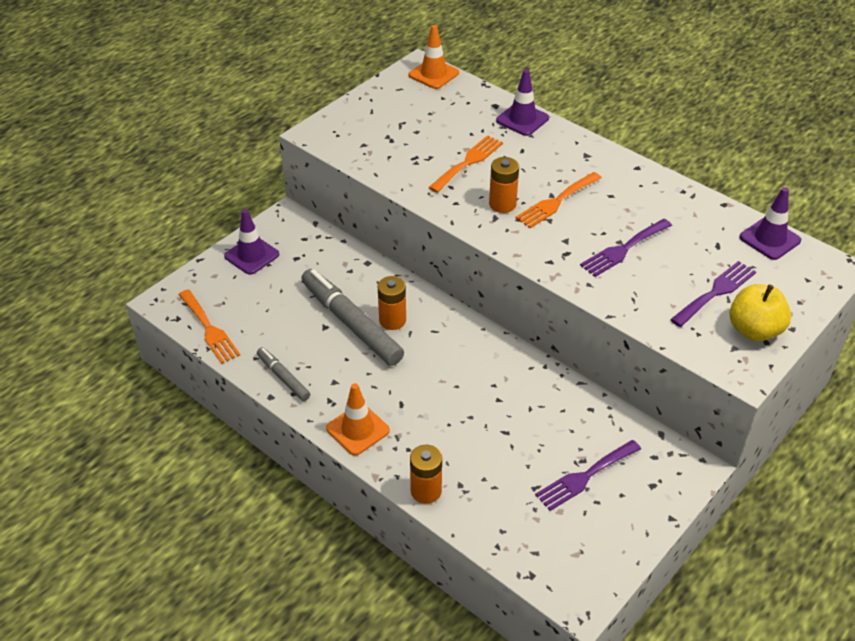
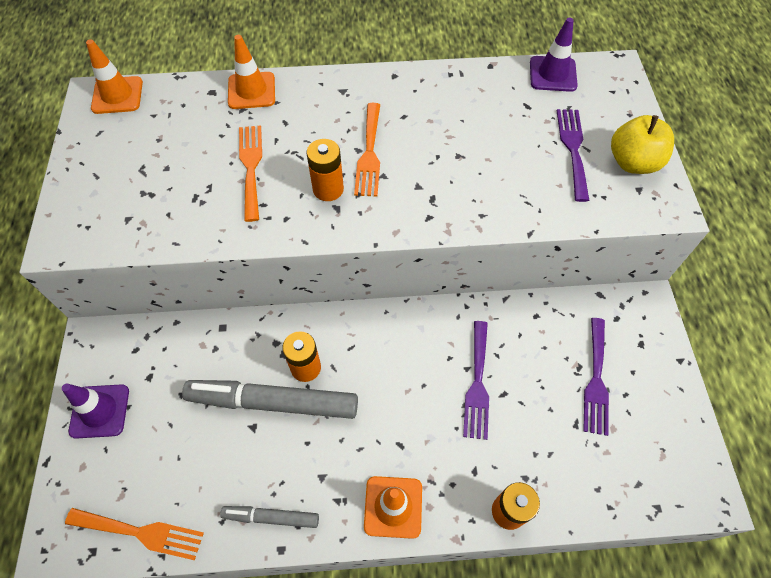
camera: 45 degrees left, 15 degrees up
(522, 119) = (251, 91): purple traffic cone -> orange traffic cone
(623, 249) = (469, 161): purple fork -> purple fork (477, 384)

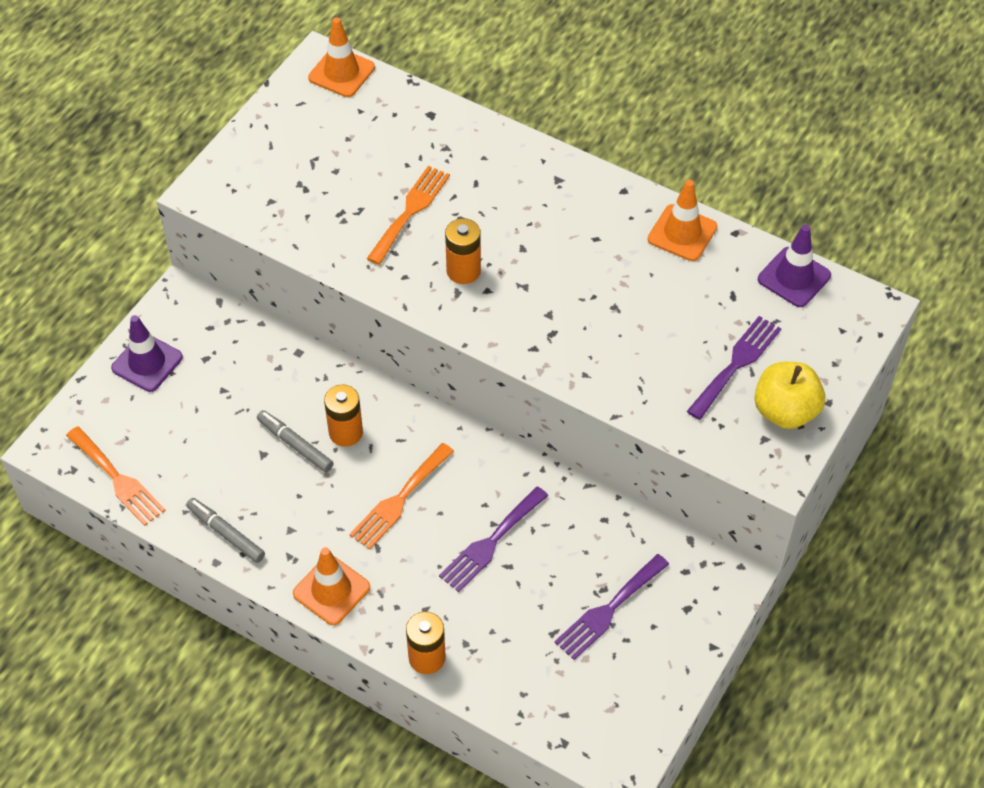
camera: 35 degrees right, 5 degrees down
(251, 91) = (469, 133): orange traffic cone -> orange traffic cone (682, 233)
(273, 403) = (295, 445): grey marker -> grey marker, size x0.52
(369, 154) = (530, 258): orange fork -> orange fork (399, 500)

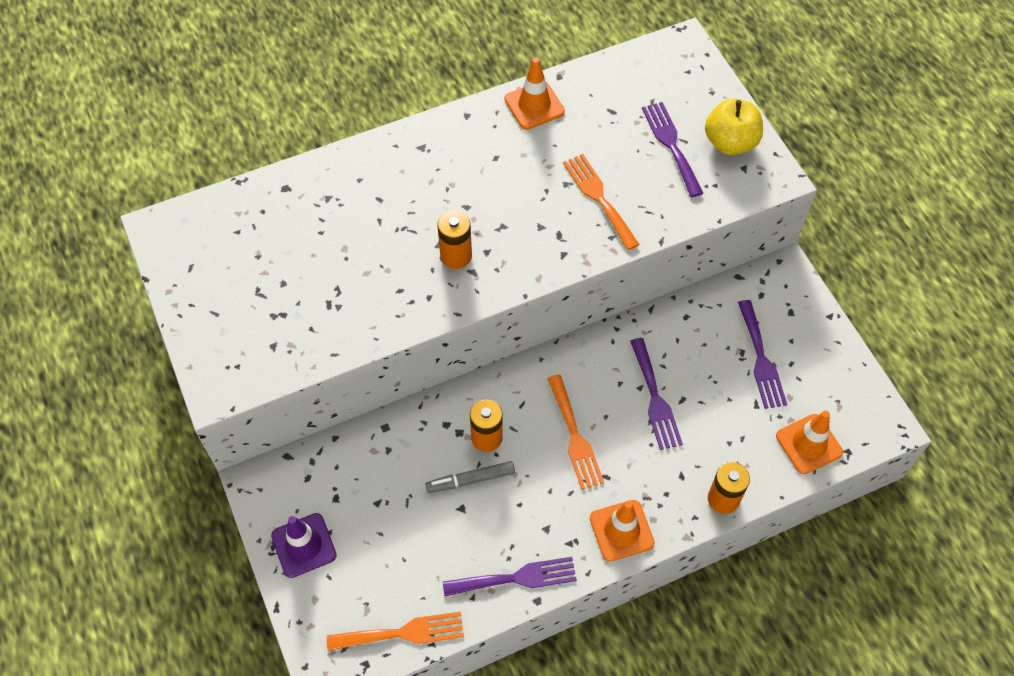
camera: 55 degrees left, 5 degrees up
(226, 534) = (516, 578): grey marker -> purple fork
(341, 73) = (186, 221): orange traffic cone -> orange traffic cone (809, 444)
(410, 211) = (369, 256): orange fork -> orange fork (598, 197)
(794, 277) = (624, 69): purple traffic cone -> none

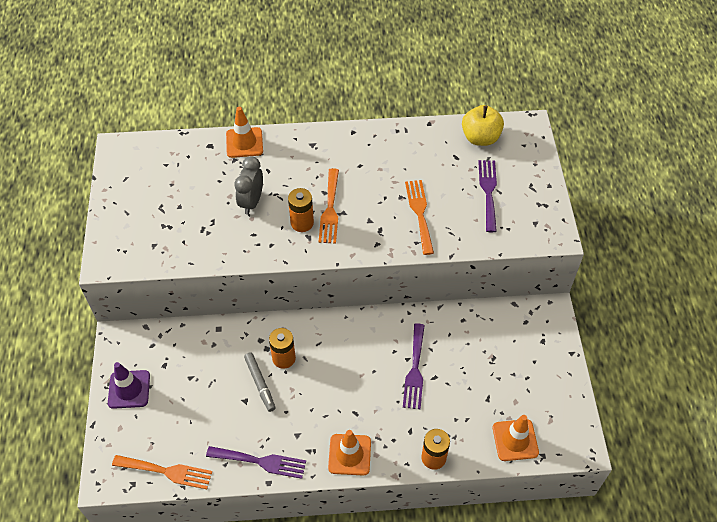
camera: 20 degrees right, 5 degrees down
(377, 248) = (251, 202): none -> grey clock
(471, 480) = (260, 383): grey marker -> grey marker turned 120 degrees counterclockwise
(534, 105) = (402, 138): orange traffic cone -> orange traffic cone (244, 143)
(575, 437) = (345, 378): orange fork -> orange fork (330, 210)
(730, 142) = (533, 202): yellow apple -> yellow apple (480, 138)
(761, 359) = (505, 367): purple fork -> none

